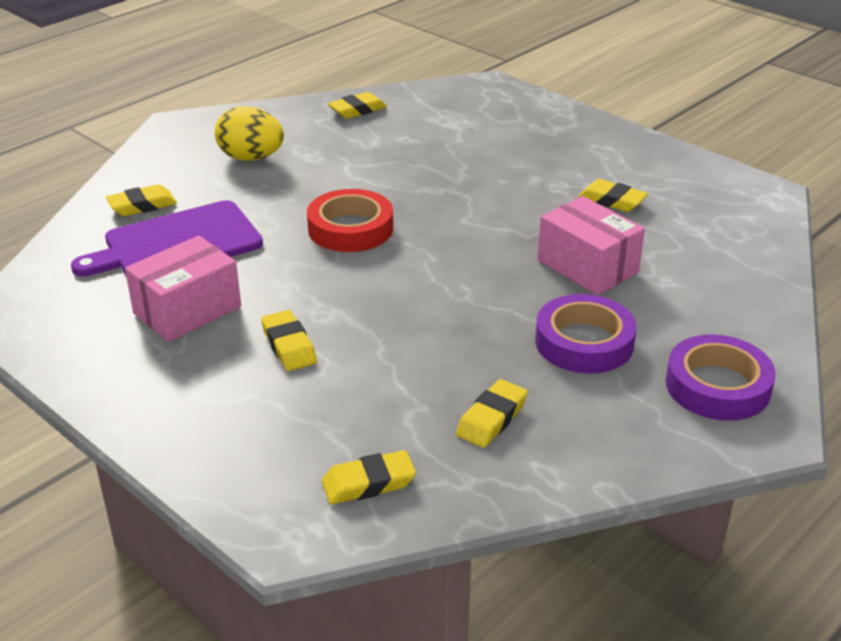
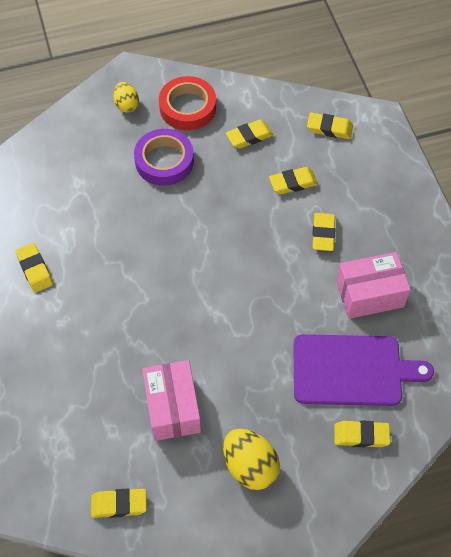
camera: 150 degrees left, 25 degrees up
(350, 228) = (227, 328): red tape -> red tape (187, 107)
(375, 386) = (293, 183): none -> yellow eraser
(587, 266) = (109, 215): pink box -> pink box (172, 407)
(717, 386) = (126, 105): purple tape -> yellow egg

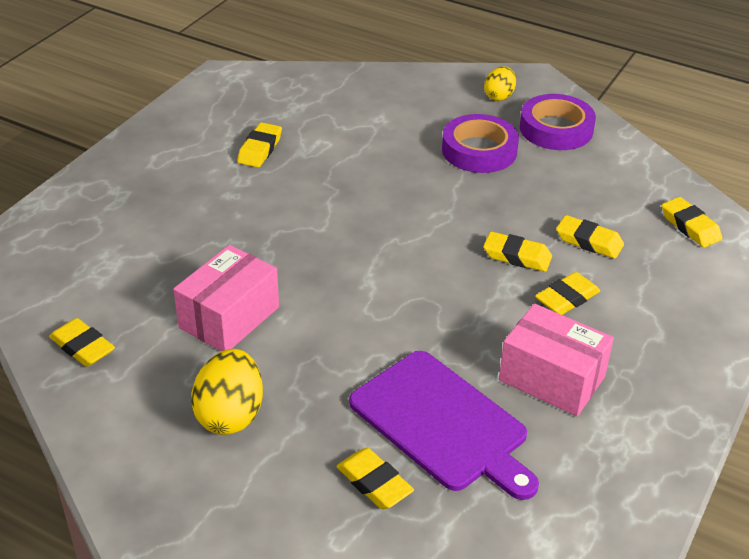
camera: 45 degrees right, 20 degrees down
(187, 107) = (556, 129): red tape -> purple tape
(249, 136) = (590, 182): yellow eraser -> yellow eraser (517, 256)

